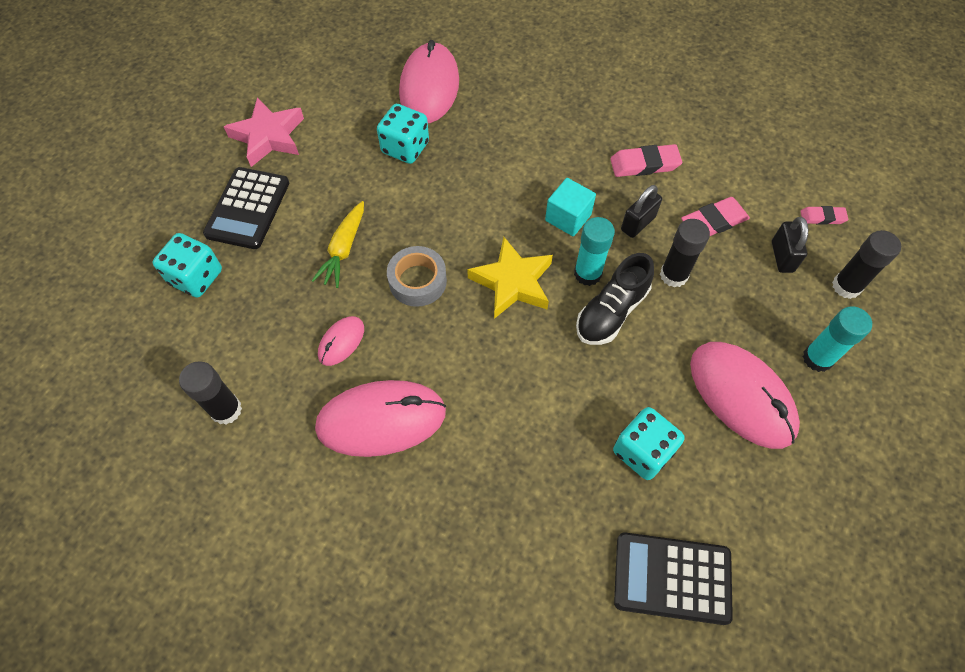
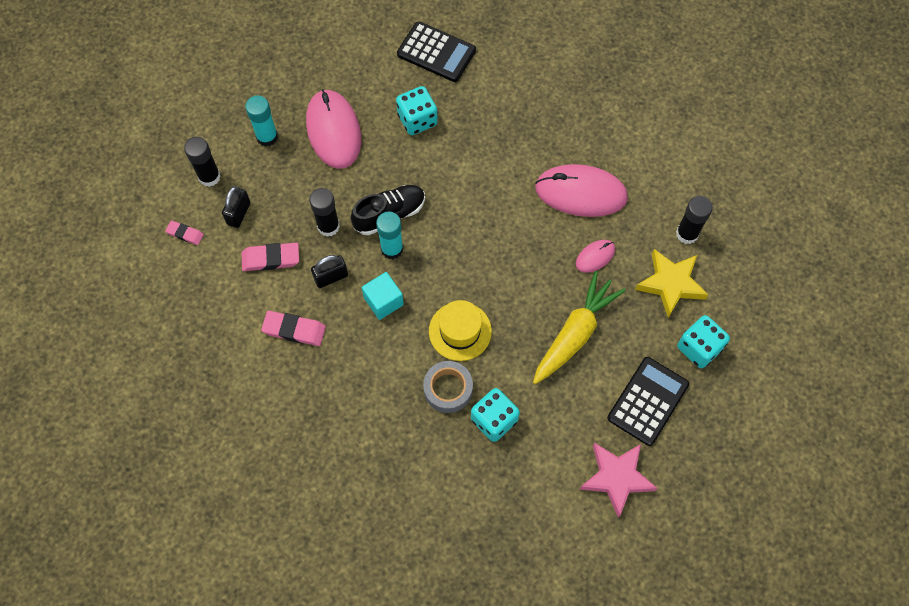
camera: 160 degrees left, 5 degrees up
(343, 249) = (575, 333): yellow carrot -> yellow carrot, size x1.54
(417, 281) = (524, 286): grey tape -> grey tape (448, 389)
(429, 87) = (448, 486): pink mouse -> none
(472, 214) = (460, 331): none -> yellow hat
(512, 282) = (451, 261): yellow star -> yellow star (670, 284)

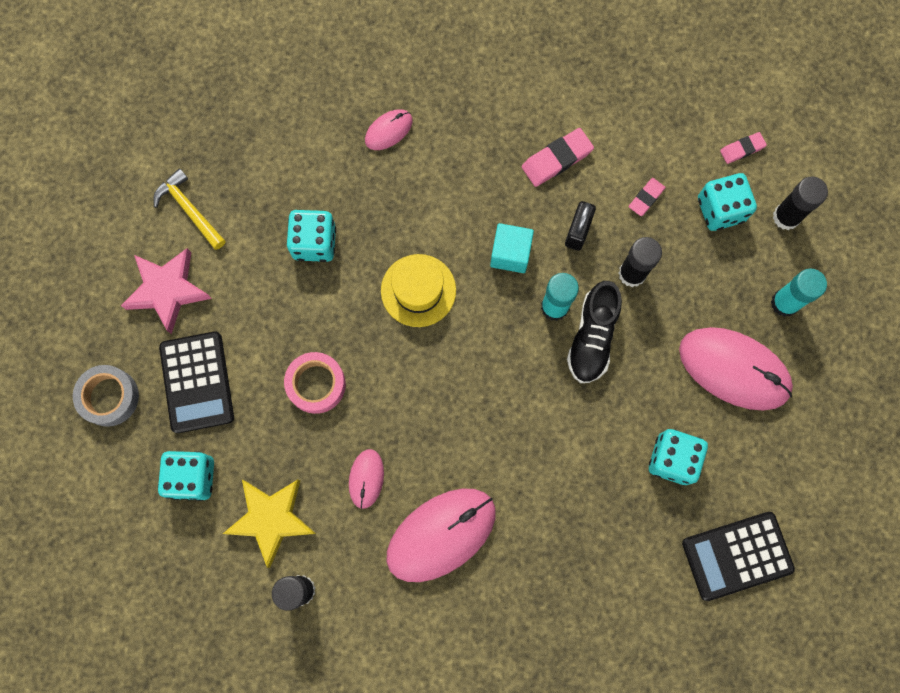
camera: 135 degrees right, 10 degrees up
(239, 213) = (720, 209): black padlock -> turquoise dice
(271, 258) = (646, 198): pink eraser -> pink eraser, size x0.61
(374, 448) = (388, 130): none -> pink mouse
(448, 389) = (378, 232): grey tape -> grey tape (109, 397)
(554, 520) = (189, 209): none -> yellow hammer
(575, 333) = (316, 384): yellow carrot -> pink tape

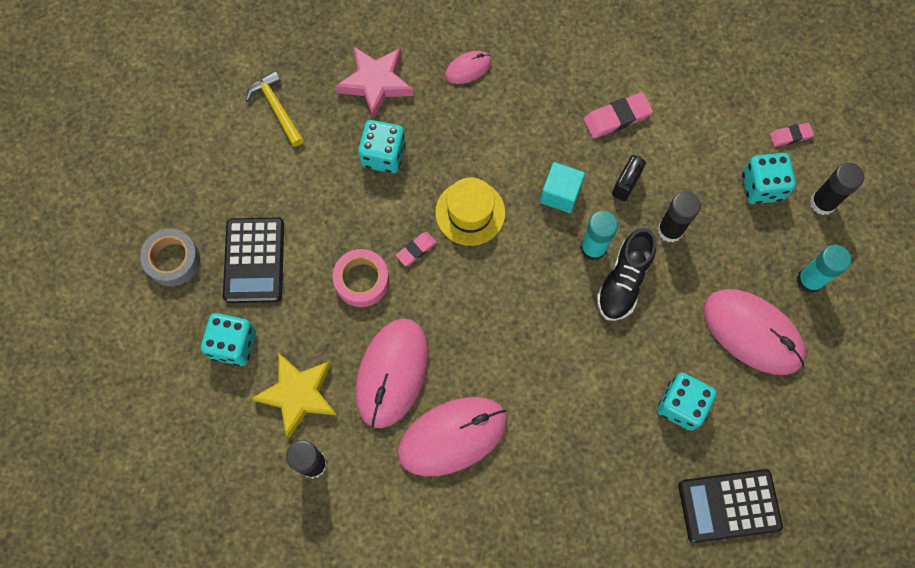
camera: 10 degrees right, 5 degrees down
(168, 290) = (244, 175): pink star -> pink star (376, 83)
(366, 478) = (392, 373): pink mouse -> pink mouse, size x2.05
(646, 198) = (694, 165): pink eraser -> pink eraser (416, 250)

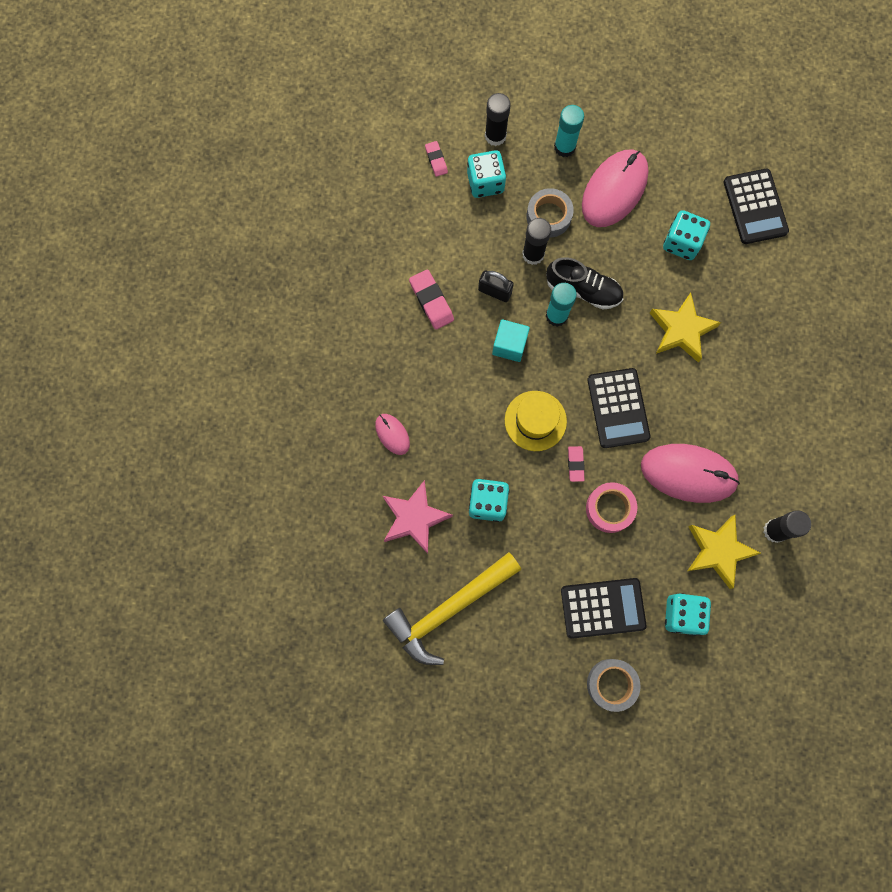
camera: 95 degrees left, 5 degrees up
(277, 108) = (449, 609): yellow hammer -> yellow hammer, size x1.80
(416, 250) = (575, 464): pink eraser -> pink eraser turned 45 degrees clockwise
(452, 436) = (734, 419): pink mouse -> none
(477, 303) = (618, 408): none -> black calculator
(567, 389) = (681, 330): none -> yellow star
(718, 252) = (548, 216): none -> grey tape

